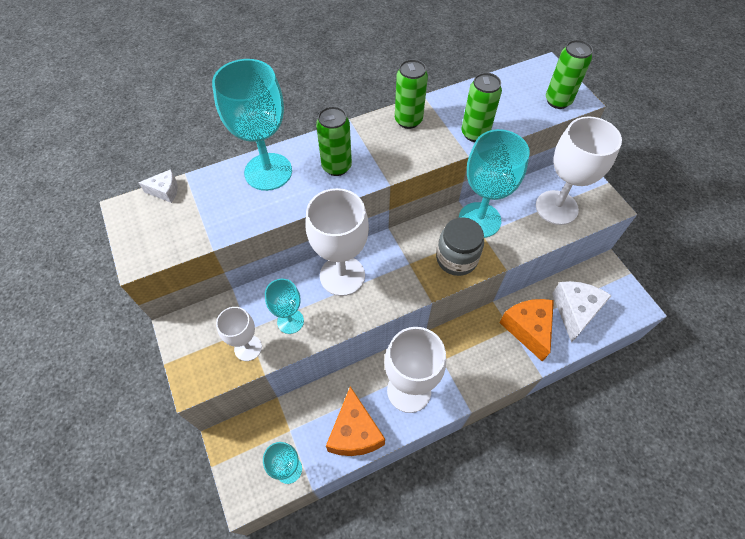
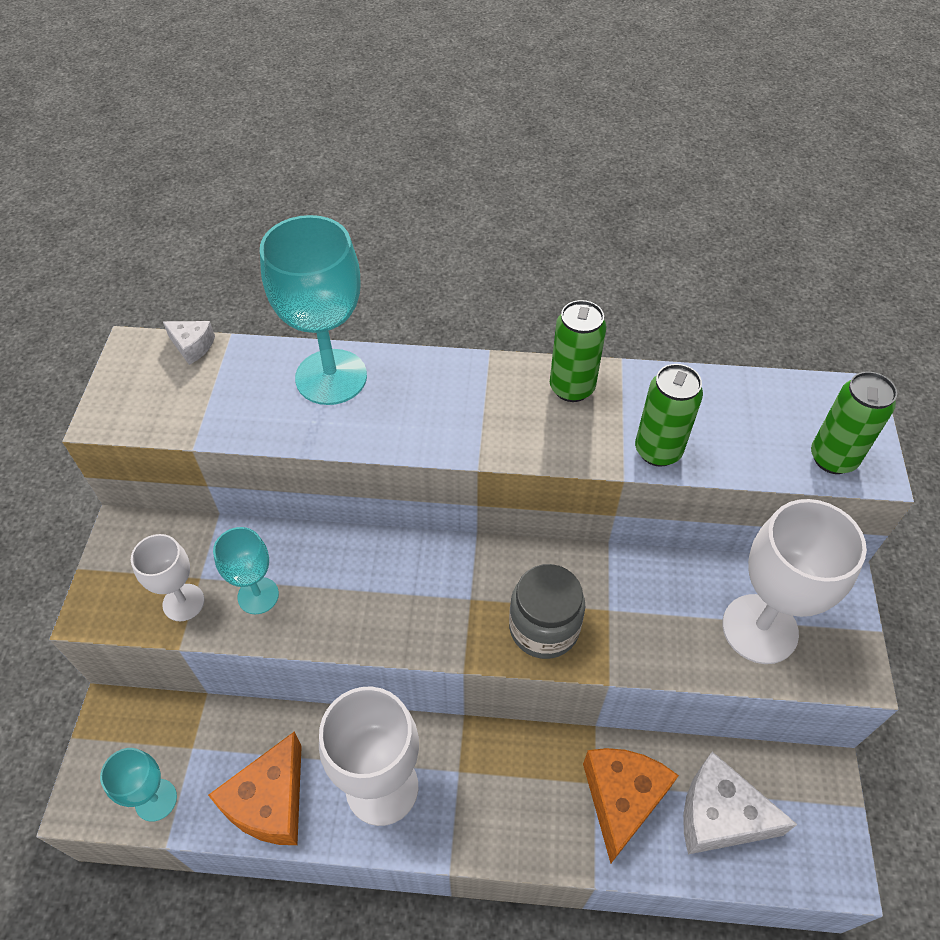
camera: 30 degrees right, 5 degrees down
(336, 166) = (423, 410): green can -> none
(342, 275) = (367, 568): white goblet -> none
(479, 220) = (620, 587): turquoise goblet -> none
(575, 311) = (719, 816): white cheese -> white cheese turned 120 degrees counterclockwise

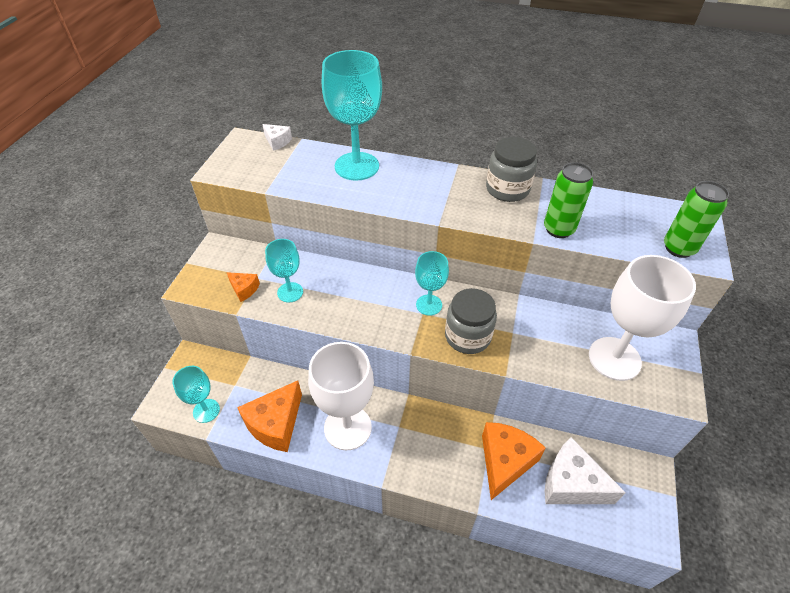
camera: 10 degrees right, 5 degrees down
(183, 602) = (244, 289): white goblet -> orange cheese
(477, 583) = (429, 305): none -> turquoise goblet
(572, 388) = (507, 189): green can -> grey jar

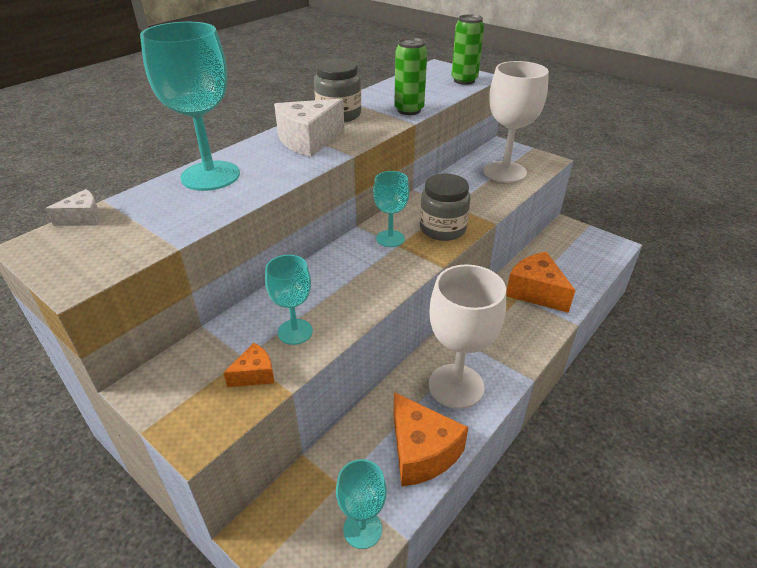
camera: 65 degrees left, 10 degrees down
(571, 484) = (566, 265): white cheese -> white cheese (308, 140)

